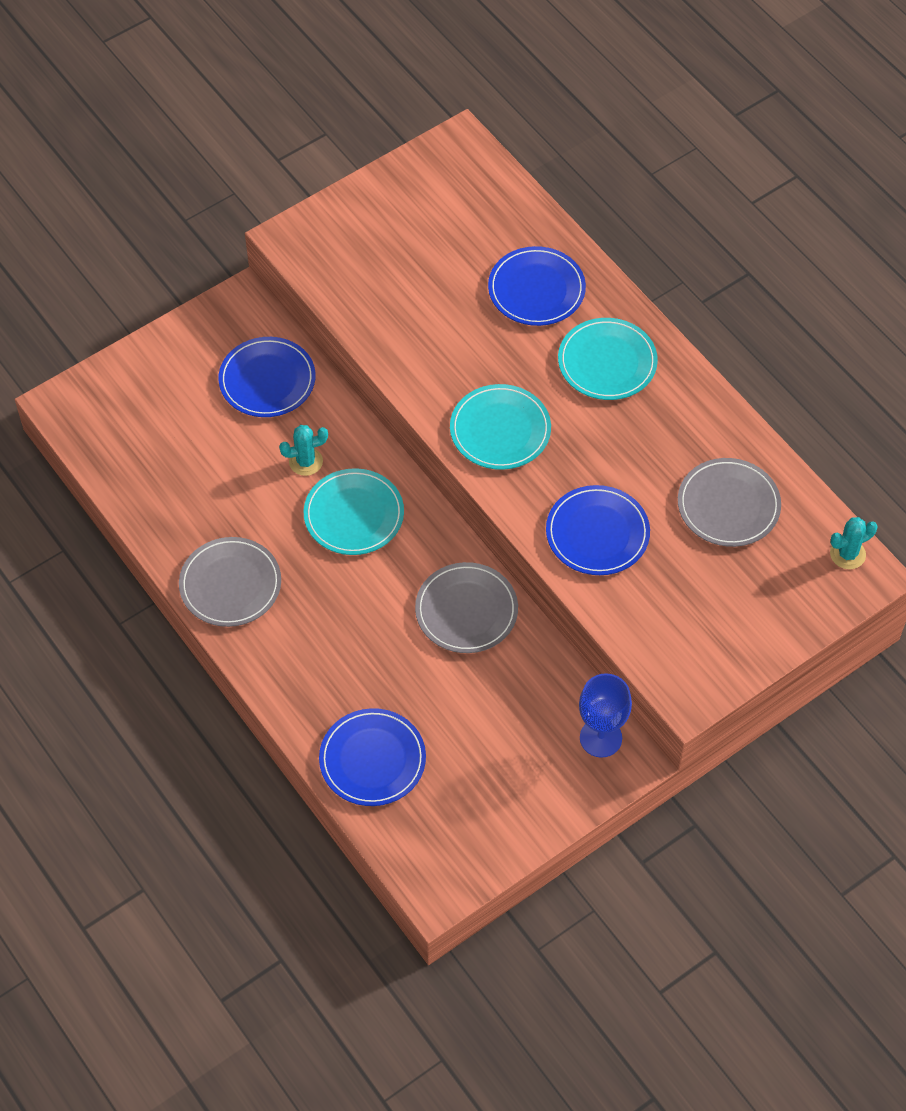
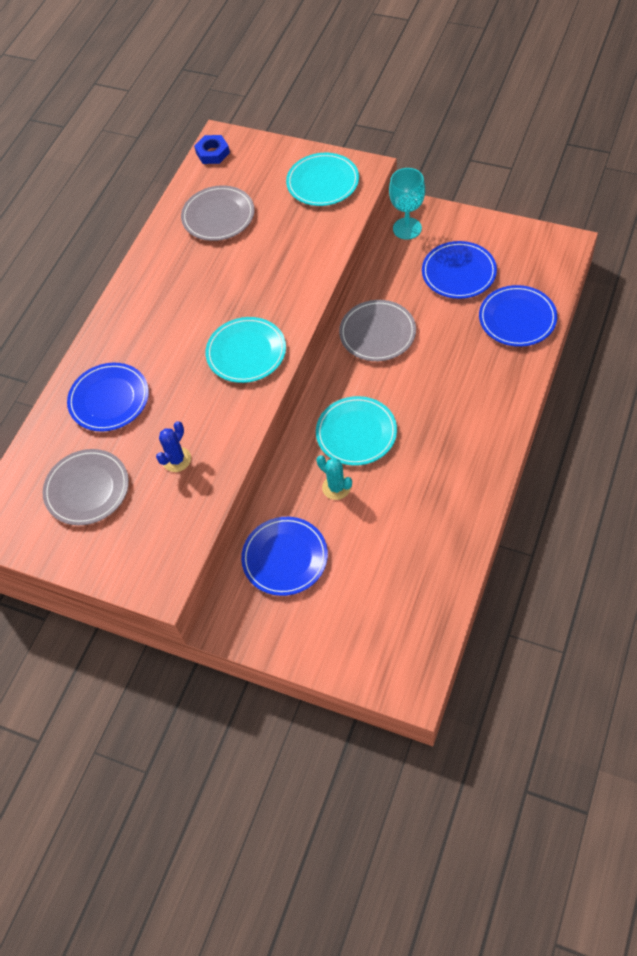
camera: 115 degrees left, 0 degrees up
(230, 584) = (467, 468): grey plate -> grey plate (87, 489)
(415, 310) = (176, 459): none -> blue cactus
(597, 533) = (288, 263): blue plate -> blue plate (458, 272)
(600, 738) = (407, 228): blue goblet -> turquoise goblet
(607, 362) = (148, 327): turquoise plate -> turquoise plate (323, 182)
(847, 554) = (213, 153): turquoise cactus -> blue nut

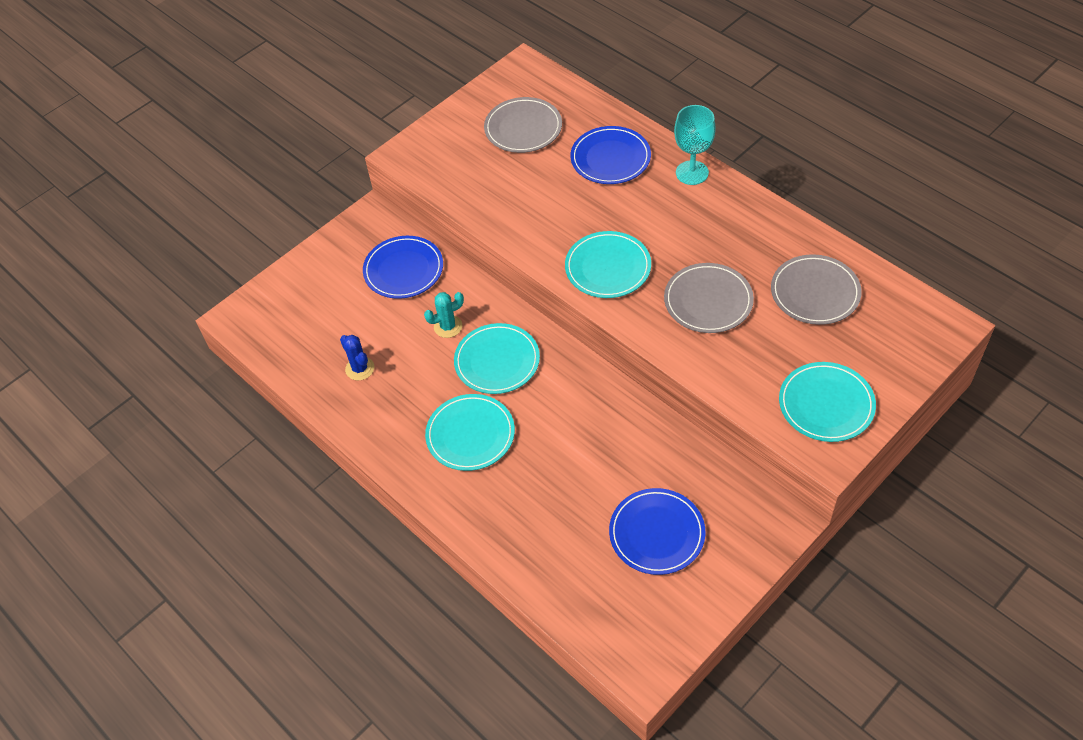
camera: 110 degrees right, 5 degrees down
(176, 459) = (516, 190): blue cactus -> blue cactus (360, 368)
(213, 153) = (927, 313): blue nut -> none
(377, 333) = (610, 421): grey plate -> grey plate (708, 301)
(407, 228) = (754, 507): turquoise goblet -> turquoise goblet (692, 173)
(439, 420) = (470, 434): none -> turquoise plate
(517, 318) = (558, 563): blue plate -> none

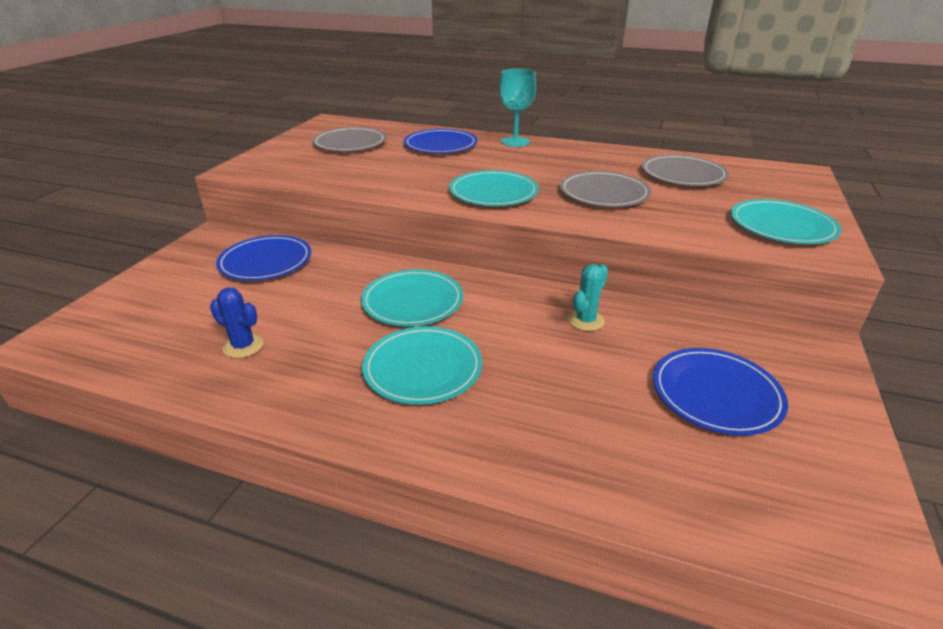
camera: 30 degrees left, 20 degrees down
(448, 326) = (339, 289): turquoise cactus -> turquoise cactus (586, 320)

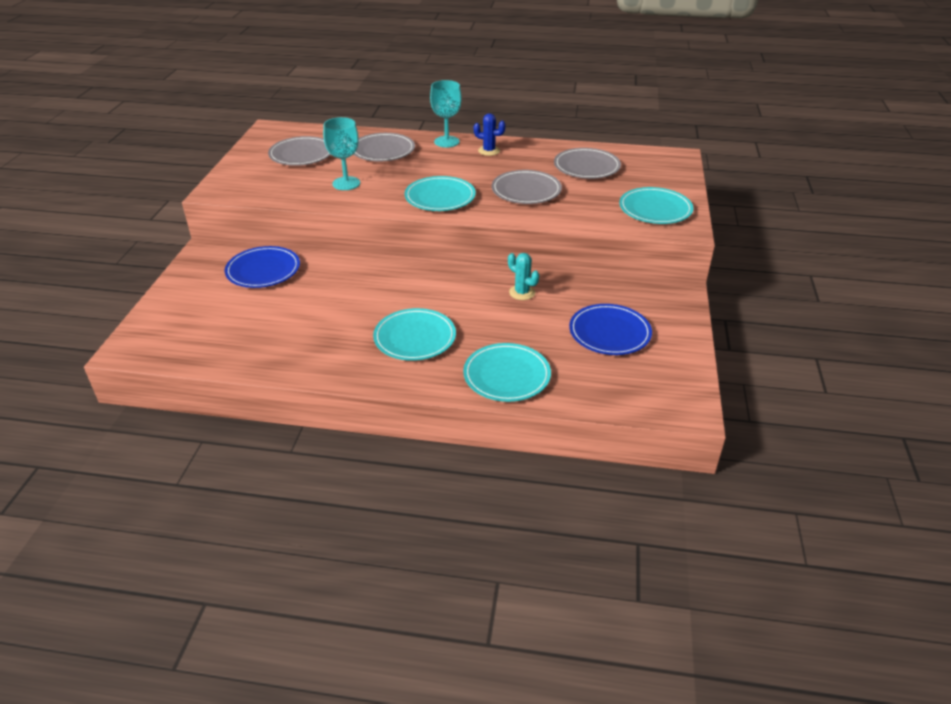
camera: 10 degrees left, 5 degrees up
(243, 346) = (280, 337): blue cactus -> blue cactus (489, 151)
(386, 172) = (346, 183): none -> turquoise goblet
(412, 301) = (393, 291): turquoise plate -> turquoise plate (506, 375)
(440, 145) = (383, 150): blue plate -> grey plate
(586, 320) = (522, 292): turquoise cactus -> turquoise cactus turned 75 degrees counterclockwise

